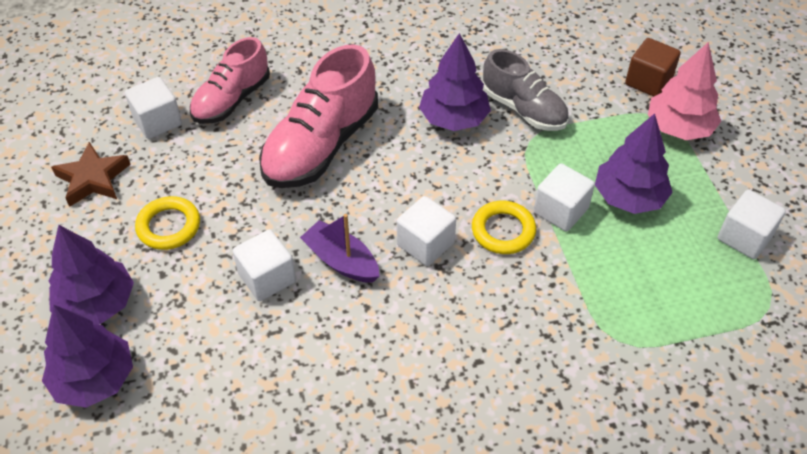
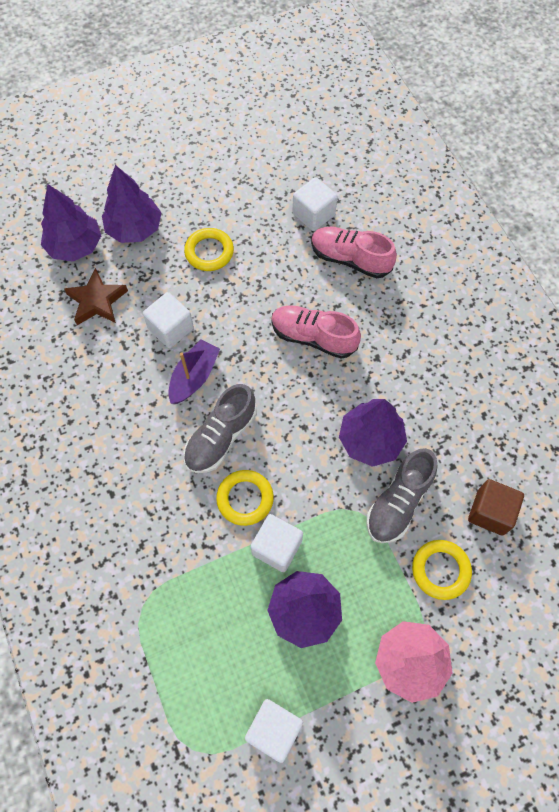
camera: 80 degrees right, 15 degrees up
(93, 179) = (246, 191): brown star -> brown star (97, 301)
(321, 145) = (313, 337): pink shoe -> pink shoe, size x0.65
(425, 244) = (221, 437): white cube -> grey shoe
(594, 92) = (440, 570): none -> yellow ring
(648, 81) = (472, 628): brown cube -> brown cube (490, 512)

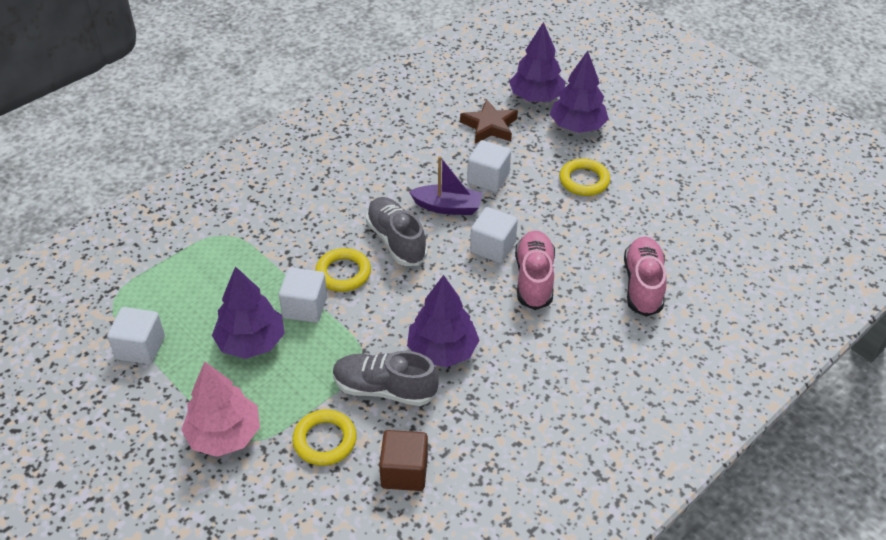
camera: 70 degrees right, 20 degrees down
(221, 437) = (396, 241): grey shoe -> grey shoe turned 45 degrees clockwise
(313, 214) = (678, 243): white cube -> white cube (492, 247)

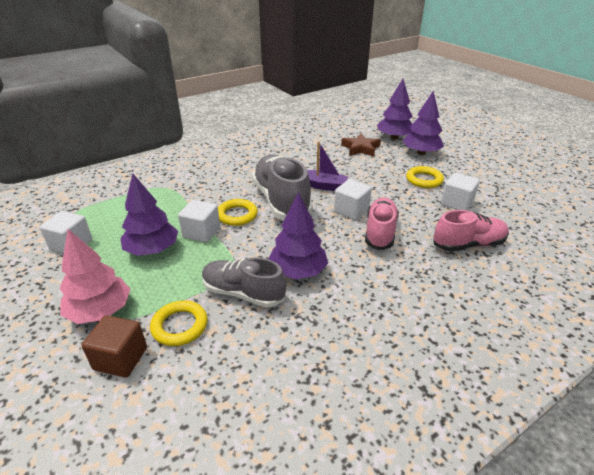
camera: 10 degrees right, 10 degrees down
(396, 241) = (281, 201): grey shoe -> grey shoe, size x1.53
(404, 472) = (239, 361): brown cube -> brown cube (121, 358)
(488, 178) = (355, 173): white cube -> white cube (456, 203)
(643, 285) = (468, 244): pink shoe -> pink shoe turned 60 degrees clockwise

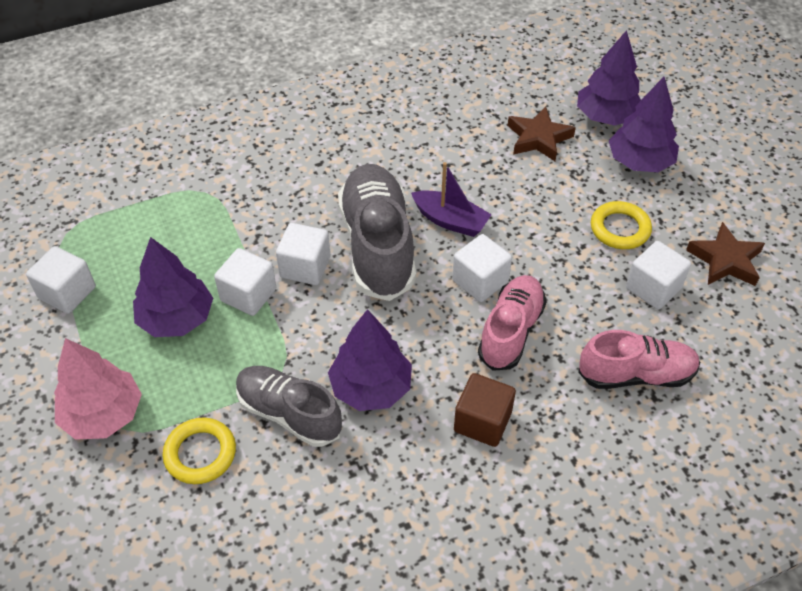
camera: 10 degrees right, 15 degrees up
(121, 358) = (125, 490): brown cube -> brown cube (482, 422)
(237, 215) = (305, 267): yellow ring -> white cube
(491, 187) = (725, 260): none -> brown star

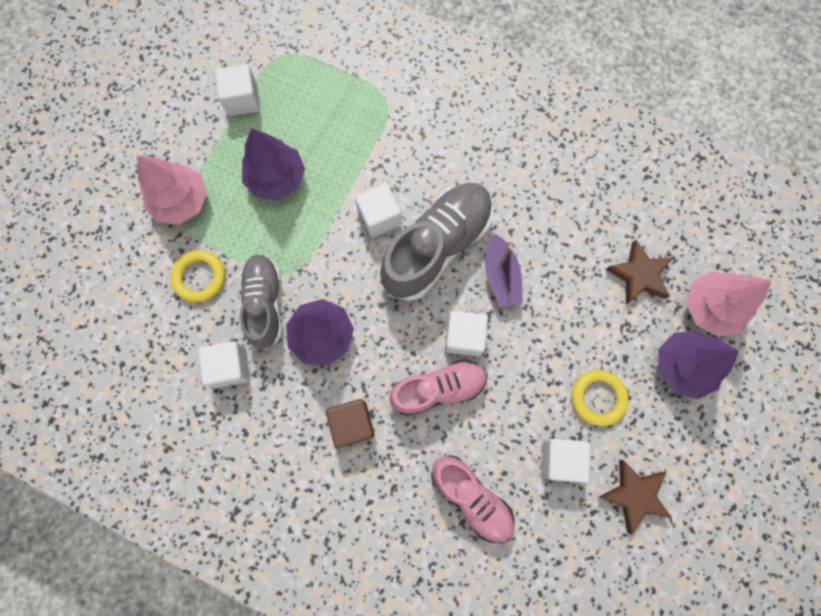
camera: 50 degrees right, 25 degrees up
(248, 295) = (329, 203): white cube -> white cube (230, 367)
(606, 117) = (710, 307): purple tree -> pink tree

